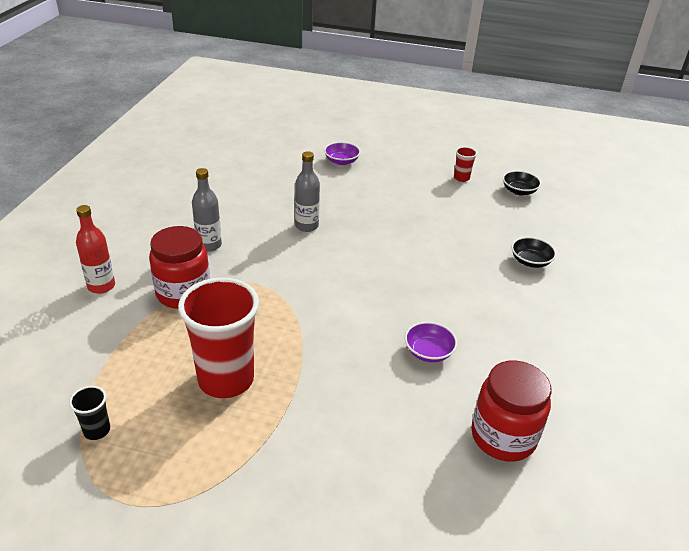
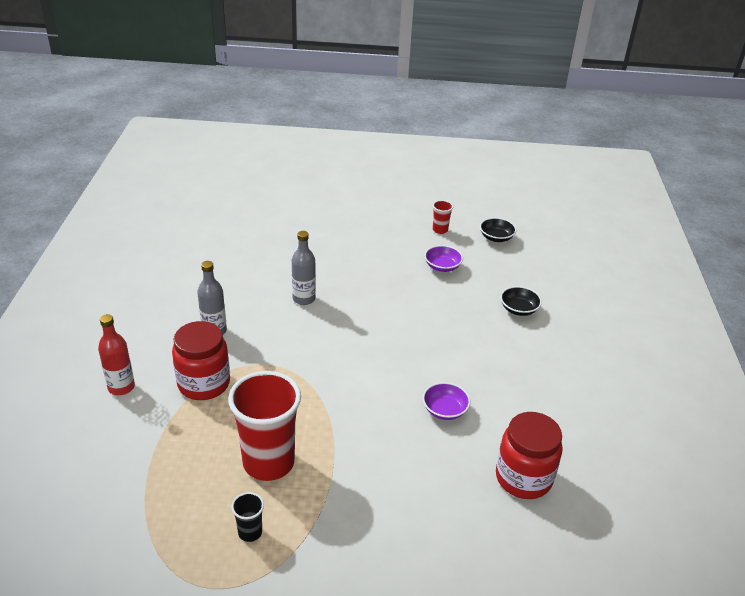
camera: 10 degrees left, 0 degrees up
(97, 430) = (164, 527): black cup -> black cup (250, 532)
(341, 161) = (320, 224): purple bowl -> purple bowl (442, 267)

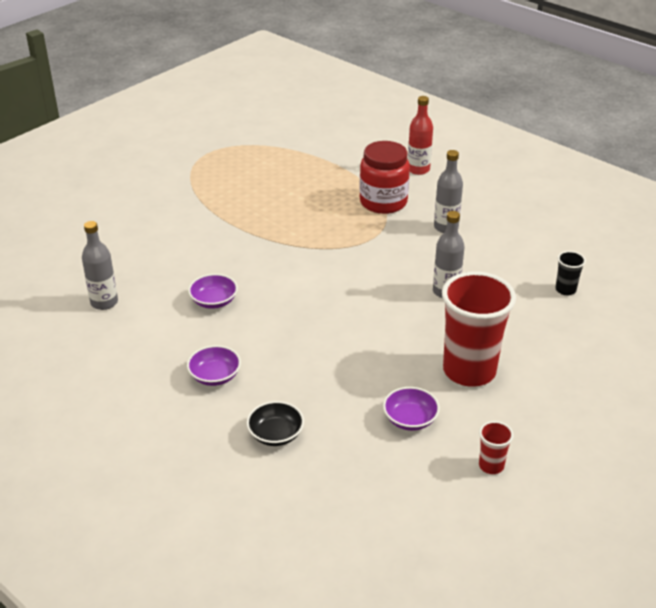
camera: 130 degrees right, 0 degrees up
(250, 532) = (225, 176): black cup -> black cup (565, 290)
(268, 462) = (270, 201): red cup -> red cup (469, 371)
(496, 238) = (427, 513): black bowl -> none
(511, 361) = (215, 376): none -> purple bowl
(523, 478) = (104, 302): red jar -> grey bottle

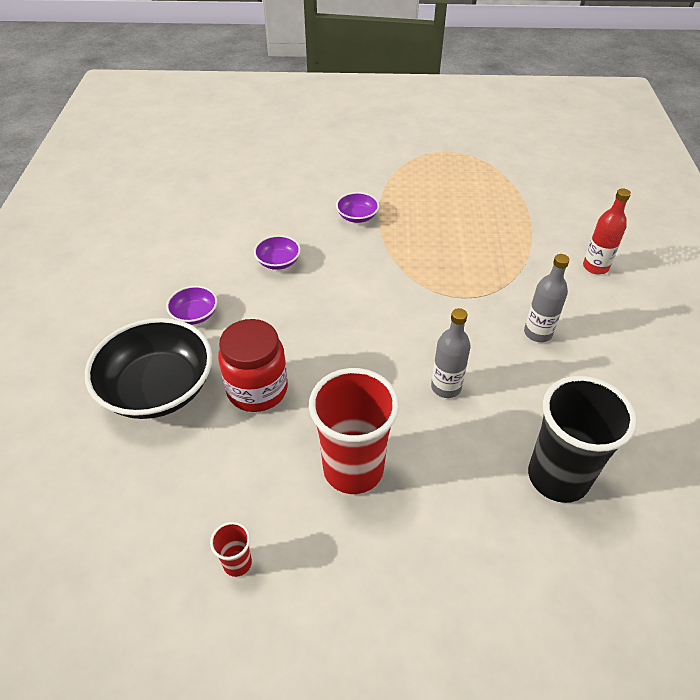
camera: 50 degrees right, 10 degrees up
(104, 302) = (221, 214): grey bottle -> none
(276, 434) = (158, 388): black bowl -> black bowl, size x2.18
(383, 202) = (518, 274): red jar -> red jar (257, 389)
(410, 419) = (248, 464): purple bowl -> purple bowl (357, 216)
(565, 290) = (558, 477): black cup -> black cup, size x2.33

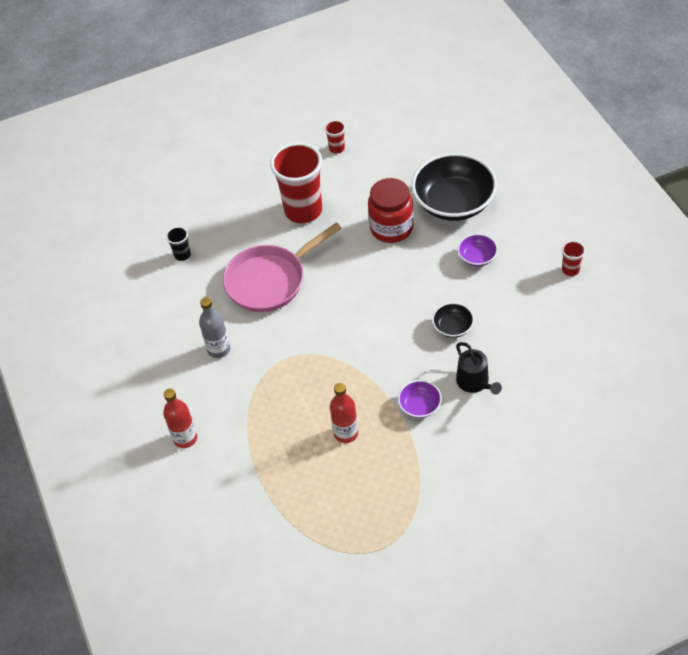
camera: 160 degrees right, 5 degrees up
(122, 266) = (570, 270): none -> red cup
(278, 262) = (453, 327): purple bowl -> black bowl
(297, 215) = (475, 382): none -> black watering can
(435, 220) = (346, 433): none -> red bottle
(446, 387) = (270, 280): grey bottle -> pink pan
(558, 477) = (182, 255): black cup -> black cup, size x0.43

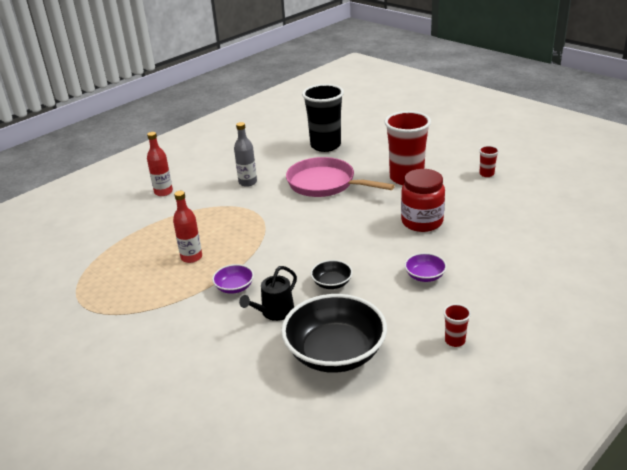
camera: 65 degrees right, 20 degrees down
(182, 255) = (325, 145): black cup -> black cup, size x2.33
(454, 203) = (480, 246): black bowl -> black bowl (335, 353)

